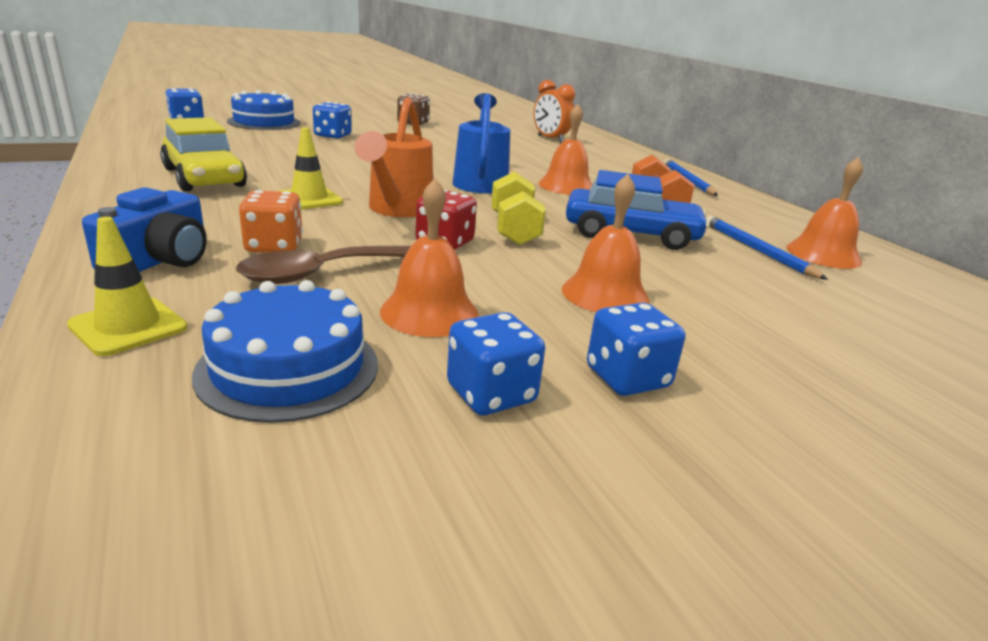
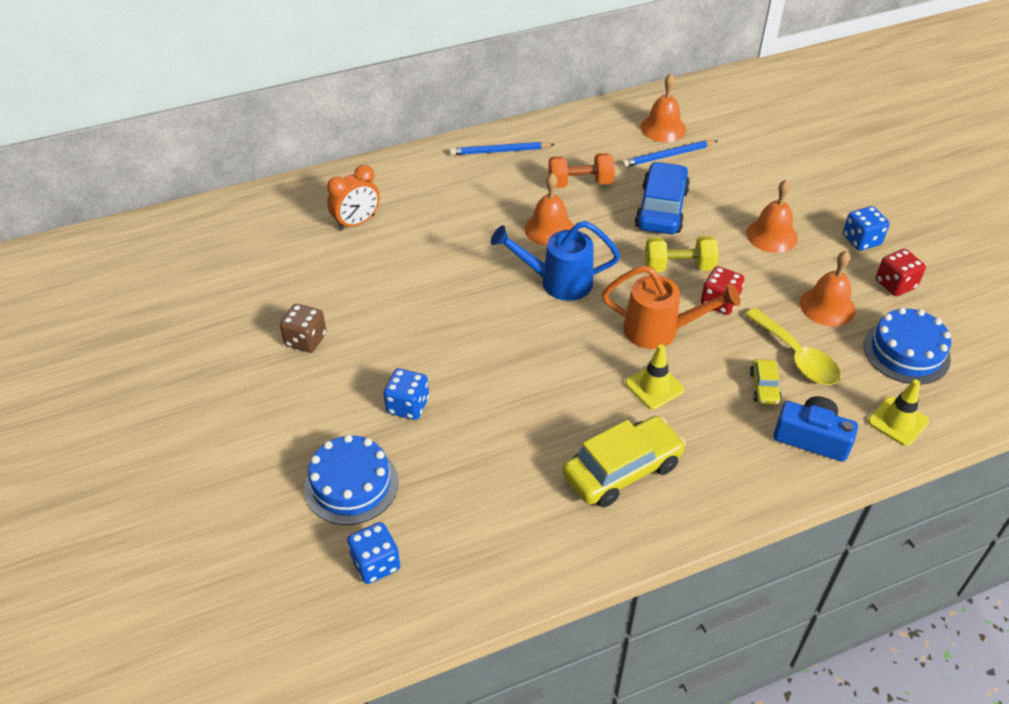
camera: 85 degrees left, 20 degrees up
(274, 246) = (764, 387): orange dice -> yellow car
(321, 273) = (797, 357): brown spoon -> yellow spoon
(491, 394) = (895, 284): blue dice -> red dice

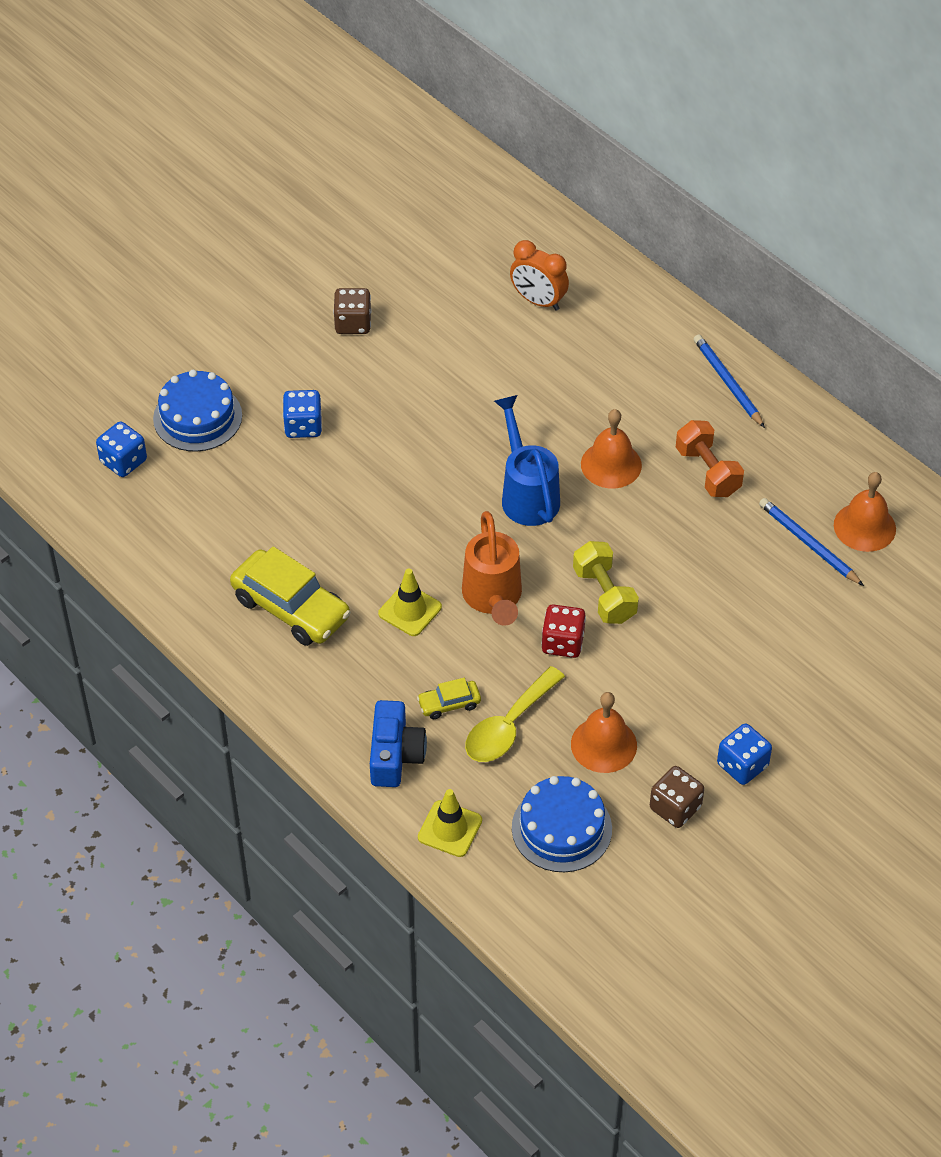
camera: 70 degrees right, 5 degrees up
(661, 209) = (700, 558): blue car -> none
(771, 235) = (705, 673): orange bell -> none
(895, 284) = (675, 808): red dice -> brown dice

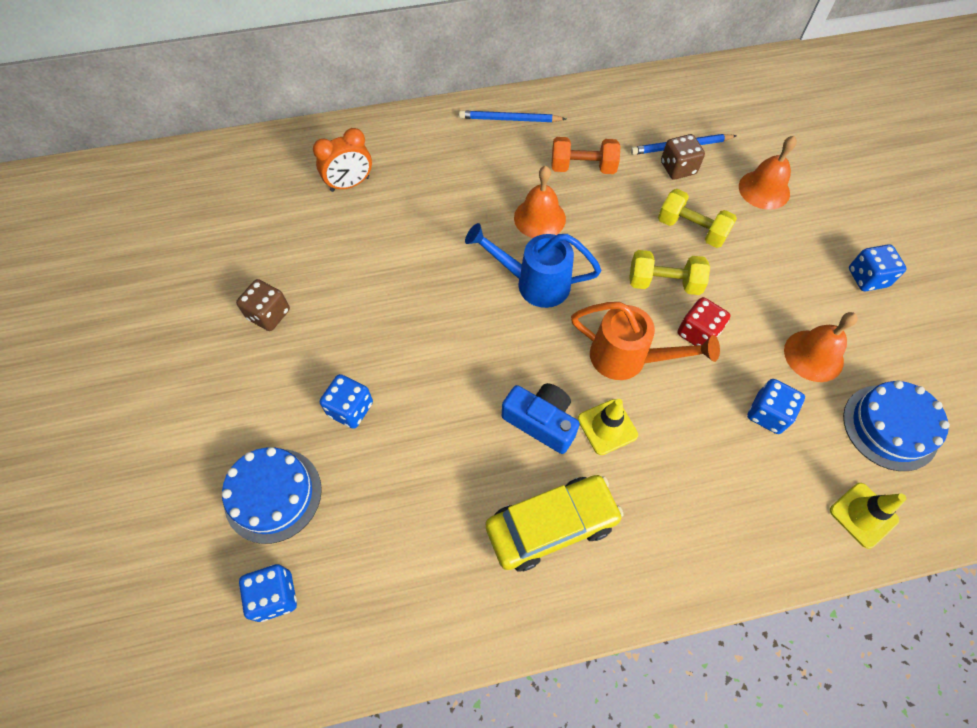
camera: 60 degrees left, 10 degrees up
(395, 755) = (763, 520): blue camera -> blue camera (541, 421)
(449, 704) = (724, 447): yellow car -> none
(508, 726) = (767, 414): yellow spoon -> blue dice
(675, 808) = (894, 339): brown dice -> brown dice (678, 168)
(693, 593) = (691, 229): none -> yellow dumbbell
(864, 527) = (682, 113): orange bell -> orange bell (764, 189)

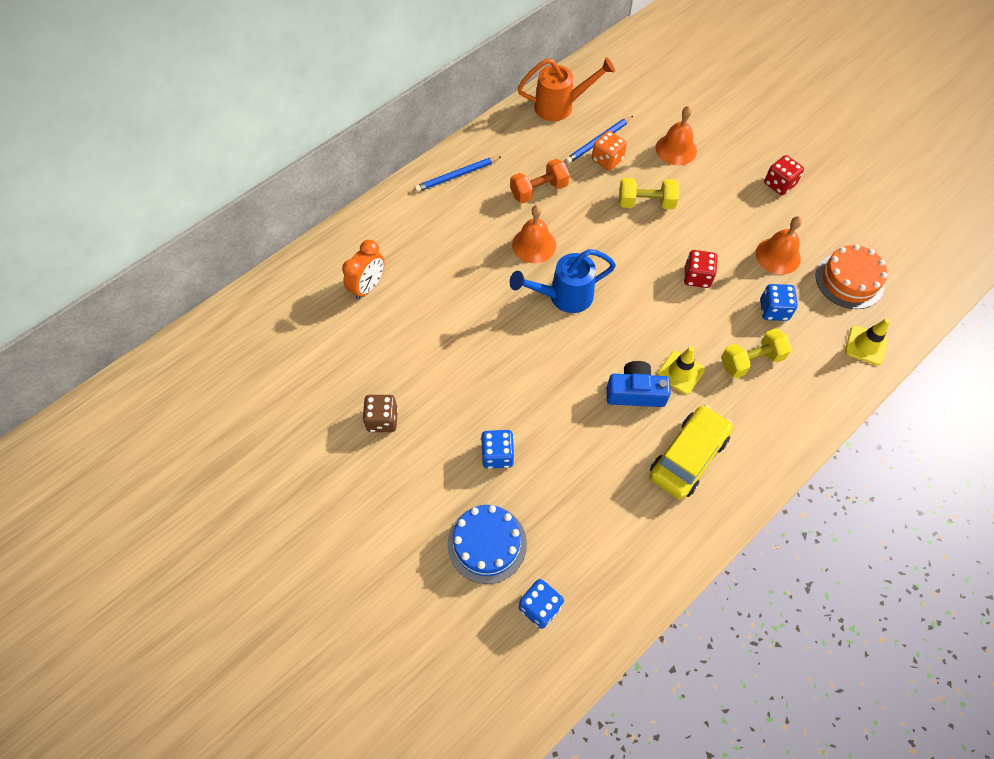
camera: 30 degrees left, 0 degrees up
(628, 359) = (663, 318): orange watering can -> orange watering can (561, 106)
(664, 283) = (652, 252): yellow dumbbell -> yellow dumbbell (751, 361)
(678, 168) = (607, 160): brown dice -> orange dice
(867, 278) = (779, 184): blue dice -> red dice
(890, 427) = (849, 280): blue cake -> orange cake

